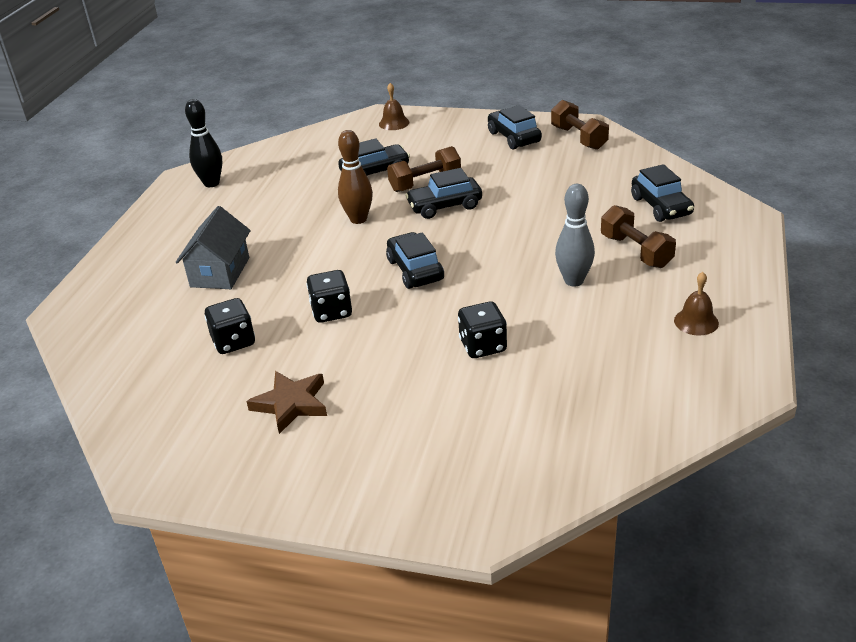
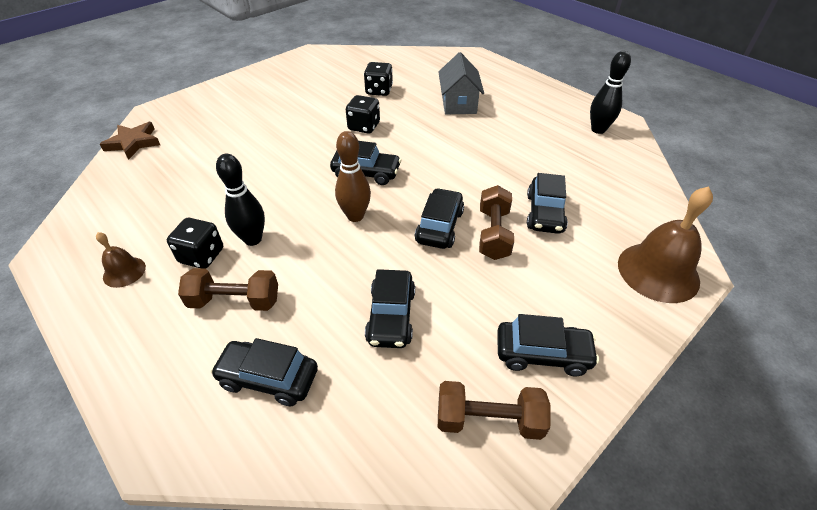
camera: 120 degrees right, 10 degrees up
(220, 272) = (458, 103): grey house -> grey house turned 45 degrees clockwise
(291, 404) = (304, 92): brown star -> brown star (133, 143)
(358, 219) = (467, 175): brown bowling pin -> brown bowling pin (355, 216)
(394, 123) = (658, 272): brown bell -> brown bell, size x1.95
(483, 346) = (253, 165): black dice -> black dice (202, 256)
(556, 189) = (391, 316): none -> black car
(574, 281) = (253, 239): grey bowling pin -> black bowling pin

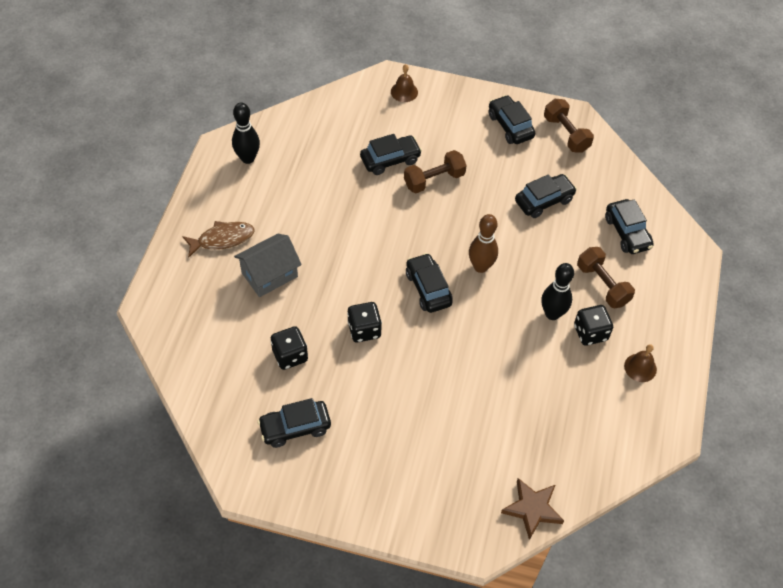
camera: 125 degrees left, 10 degrees up
(439, 226) = (451, 212): black car -> black car (295, 427)
(512, 94) = (222, 239): none -> brown fish
(658, 272) = (404, 92): brown bell -> brown bell, size x0.51

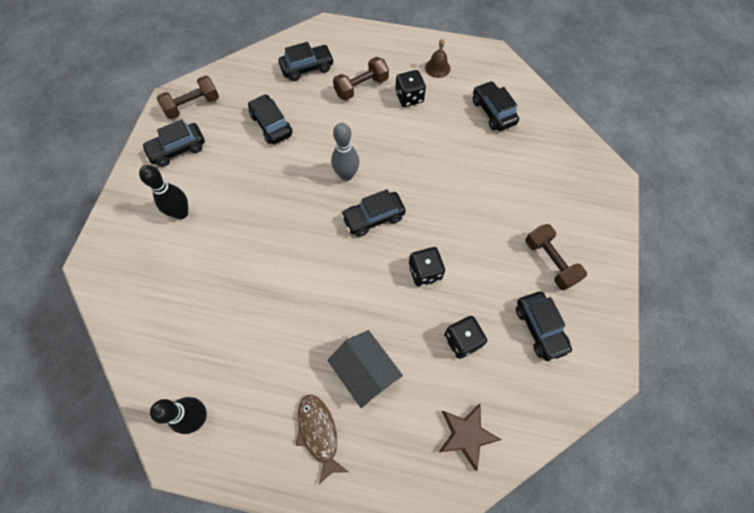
camera: 90 degrees left, 10 degrees up
(390, 160) = (212, 257): black car -> black car (493, 112)
(404, 92) = (116, 247): brown bell -> none
(434, 180) = (242, 215): brown dumbbell -> brown dumbbell (550, 262)
(480, 266) = (346, 175): brown bowling pin -> grey bowling pin
(532, 509) = (573, 141): brown star -> brown star (466, 435)
(552, 314) = (393, 122): black bowling pin -> black bowling pin (181, 213)

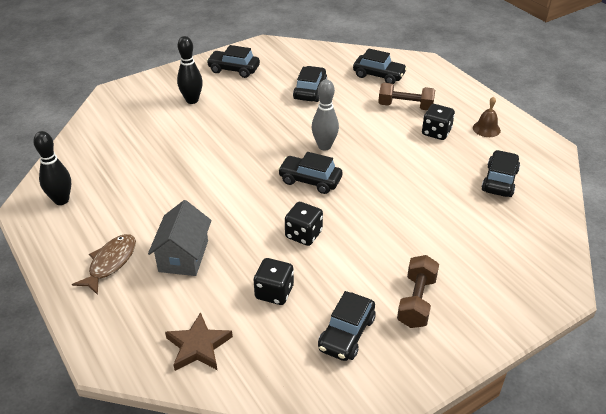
camera: 45 degrees right, 25 degrees down
(193, 105) = (273, 54): brown dumbbell -> none

